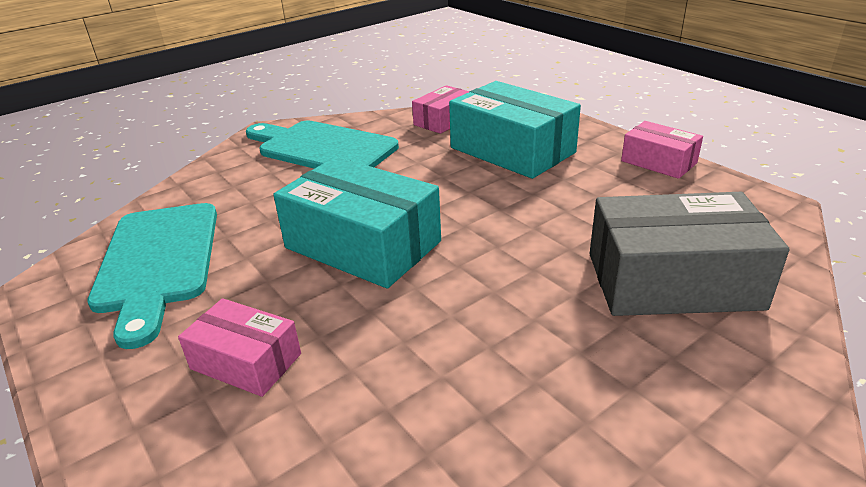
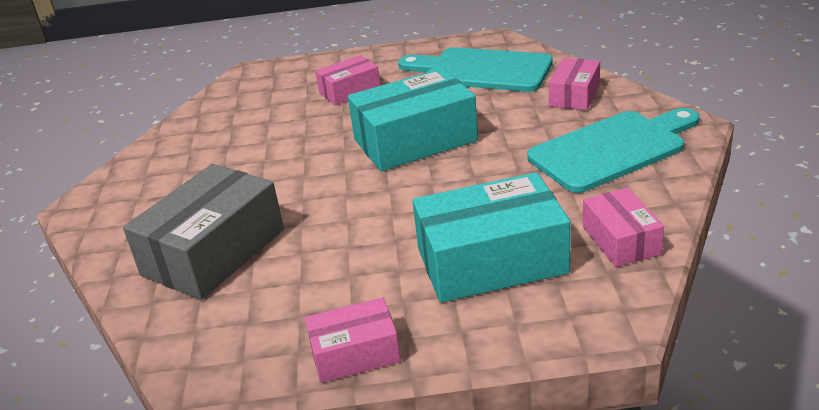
camera: 125 degrees right, 0 degrees up
(221, 186) = (574, 95): none -> pink box

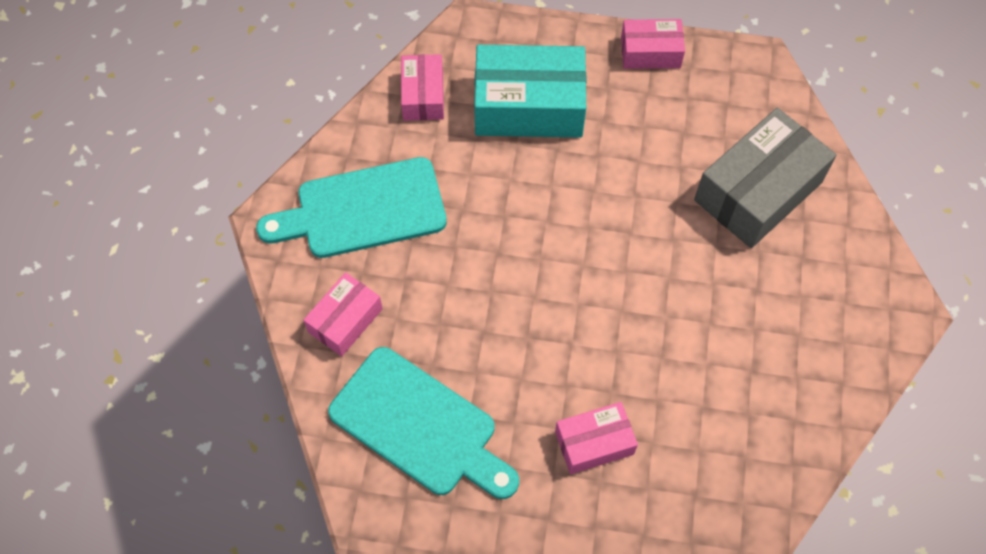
camera: 170 degrees left, 30 degrees up
(415, 140) = (543, 299): turquoise box -> none

